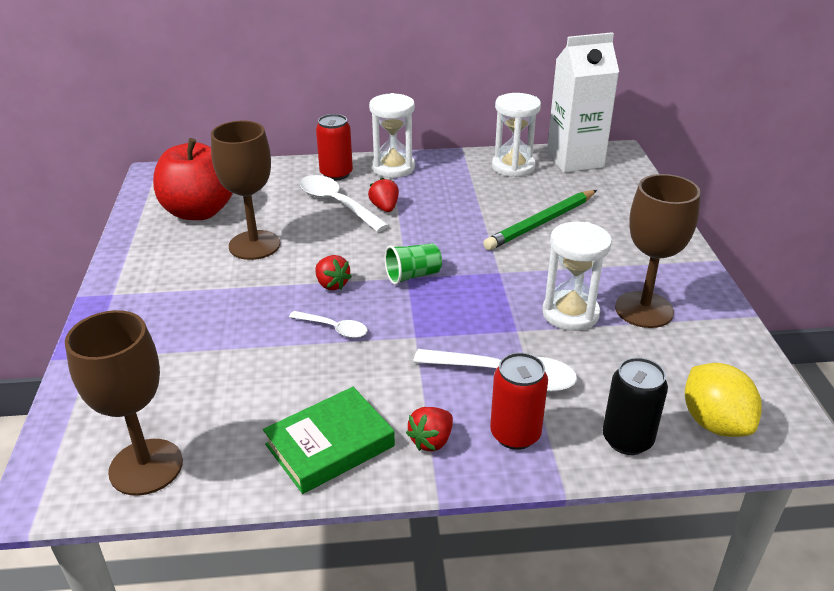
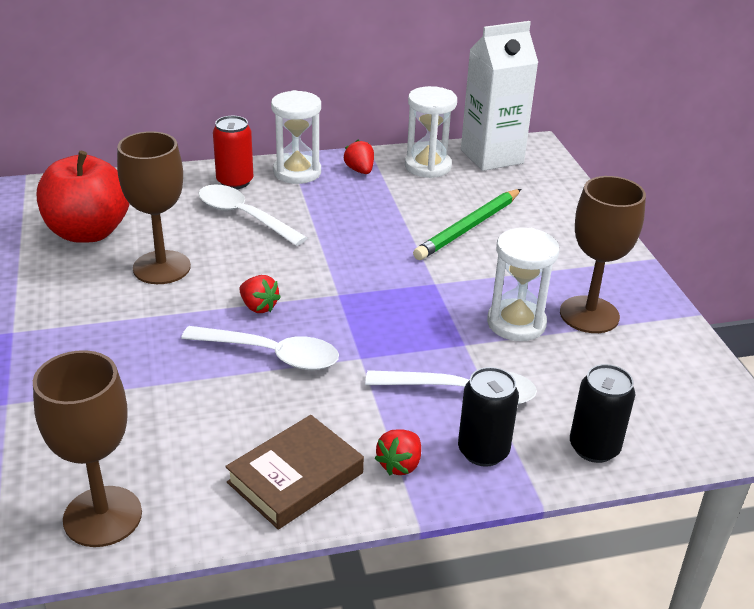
camera: 10 degrees left, 0 degrees up
(330, 445) = (295, 478): green book -> brown book
(334, 328) = (272, 355): white spoon -> white spoon, size x1.75
(385, 208) = (297, 218): red strawberry -> red strawberry (360, 170)
(413, 275) = (344, 292): green cup -> none
(515, 434) = (483, 451): red can -> black can
(714, 423) = (675, 424): yellow lemon -> none

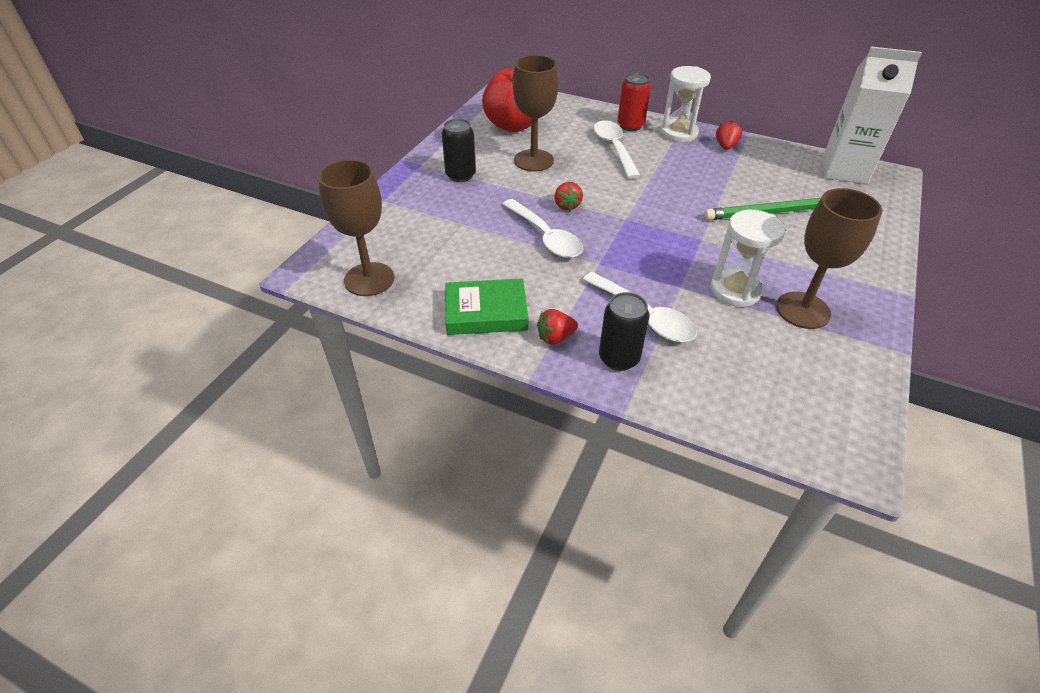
camera: 40 degrees right, 10 degrees up
(295, 478) = (486, 312): brown book -> green book
(427, 166) = (781, 160): white hourglass -> none
(594, 448) = (703, 398): black can -> black can (460, 175)

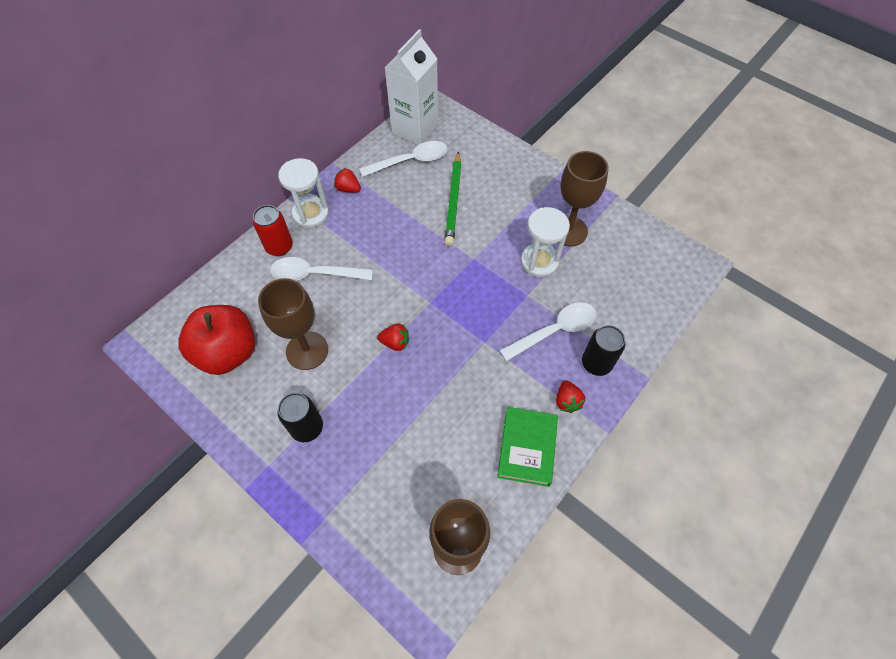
camera: 75 degrees left, 15 degrees up
(546, 237) = (437, 373): white spoon -> white spoon (411, 161)

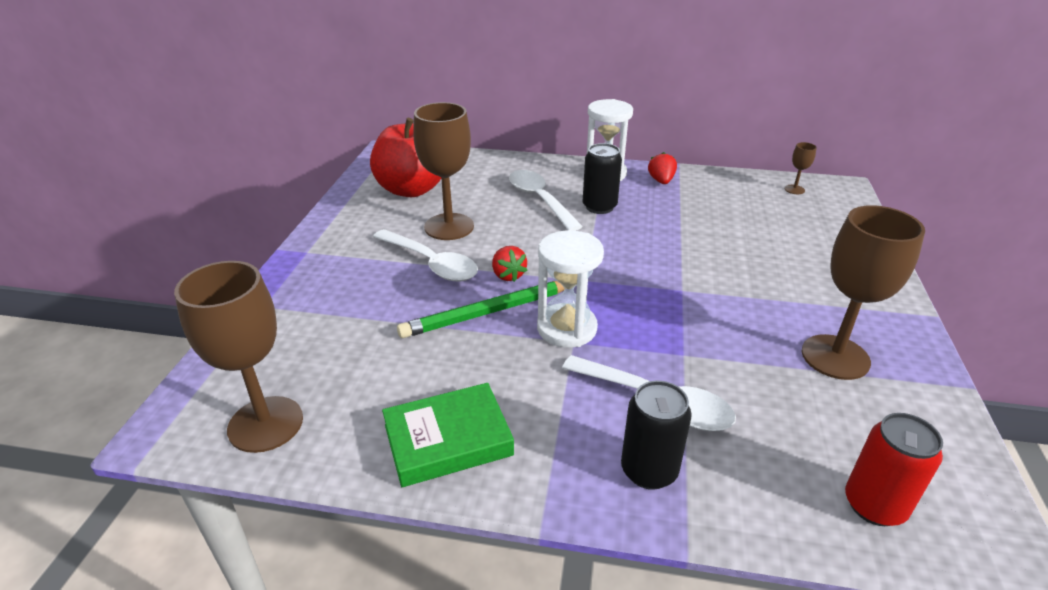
camera: 60 degrees right, 25 degrees down
(279, 247) = (548, 172): red can -> red can (874, 505)
(307, 428) = (362, 258): black can -> black can (599, 207)
(411, 161) = (750, 201): white spoon -> white spoon (431, 263)
(415, 129) = (794, 189): white carton -> brown goblet
(453, 201) = (741, 247): green pencil -> green pencil (488, 312)
(539, 262) = (748, 347): white hourglass -> white hourglass (566, 328)
(567, 401) = (554, 458): red strawberry -> none

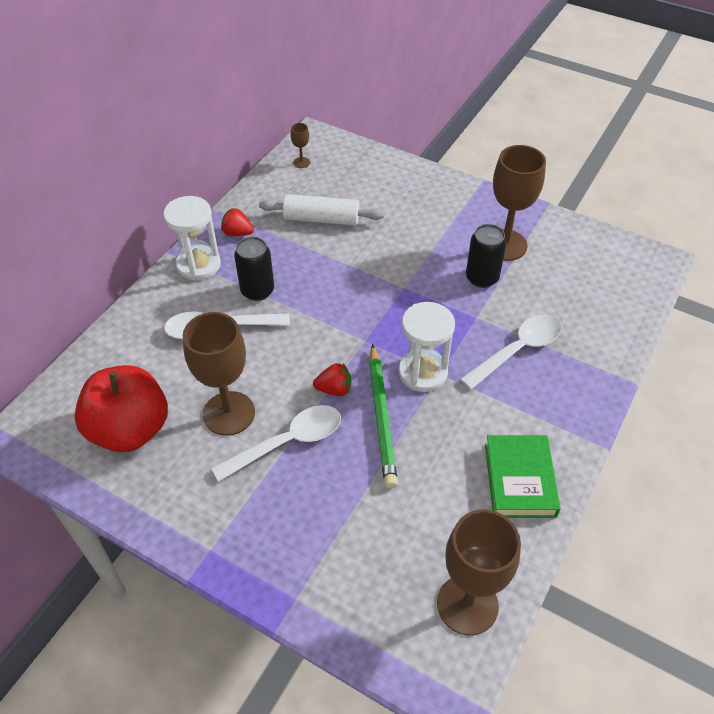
camera: 70 degrees left, 15 degrees up
(649, 470) = (574, 377): black can -> black can (482, 278)
(728, 218) = (321, 219): none -> white rolling pin
(874, 505) = (621, 291): red can -> none

